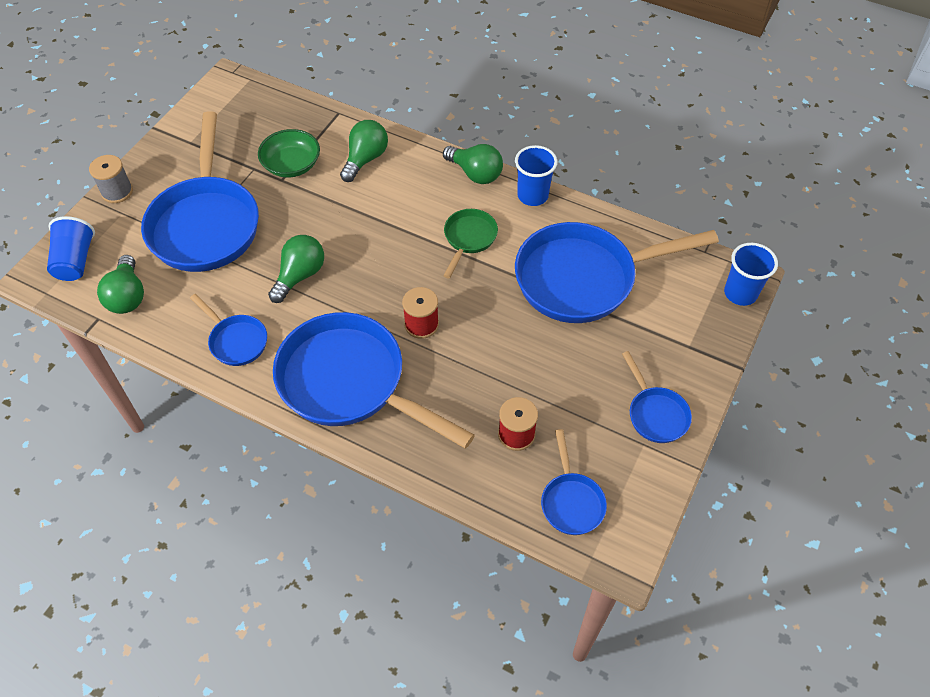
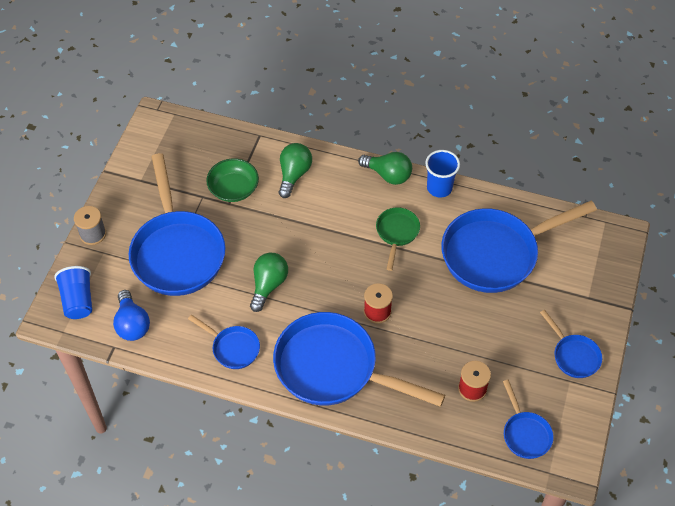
camera: 10 degrees left, 0 degrees up
(127, 296) = (132, 324): green light bulb -> blue light bulb
(740, 293) = (619, 248): blue cup -> none

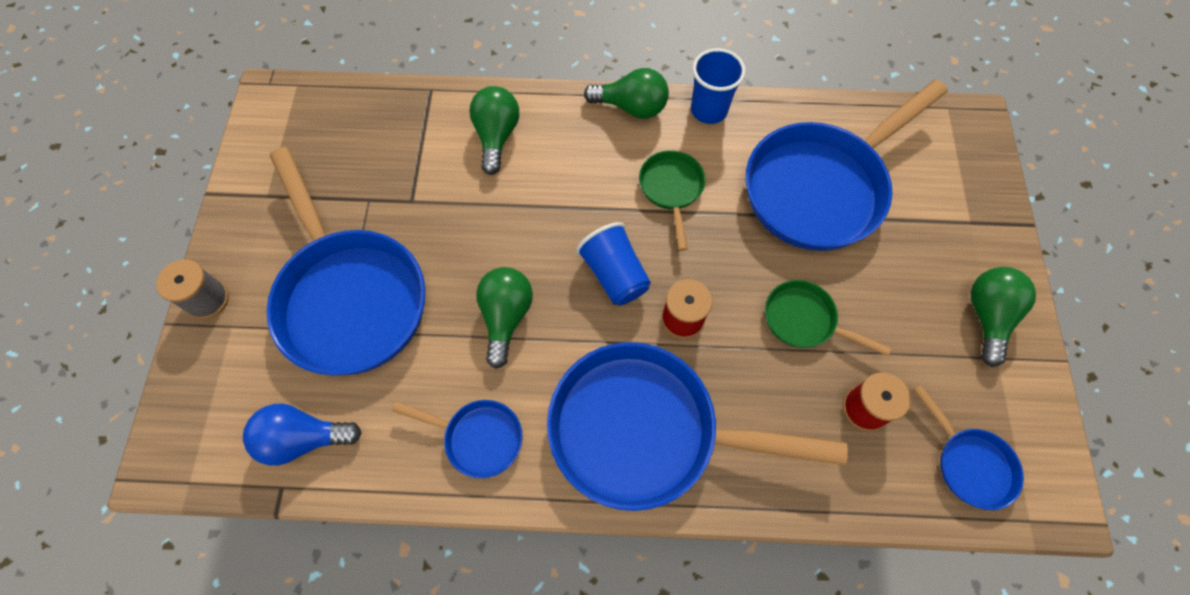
camera: 15 degrees left, 10 degrees up
(78, 300) = (204, 419): blue cup -> blue cup (614, 275)
(132, 324) = (303, 439): blue light bulb -> blue light bulb turned 120 degrees clockwise
(233, 189) = (413, 177): green bowl -> none
(454, 330) = (804, 320): none -> green pan
(573, 355) = (987, 316): blue pan -> green light bulb

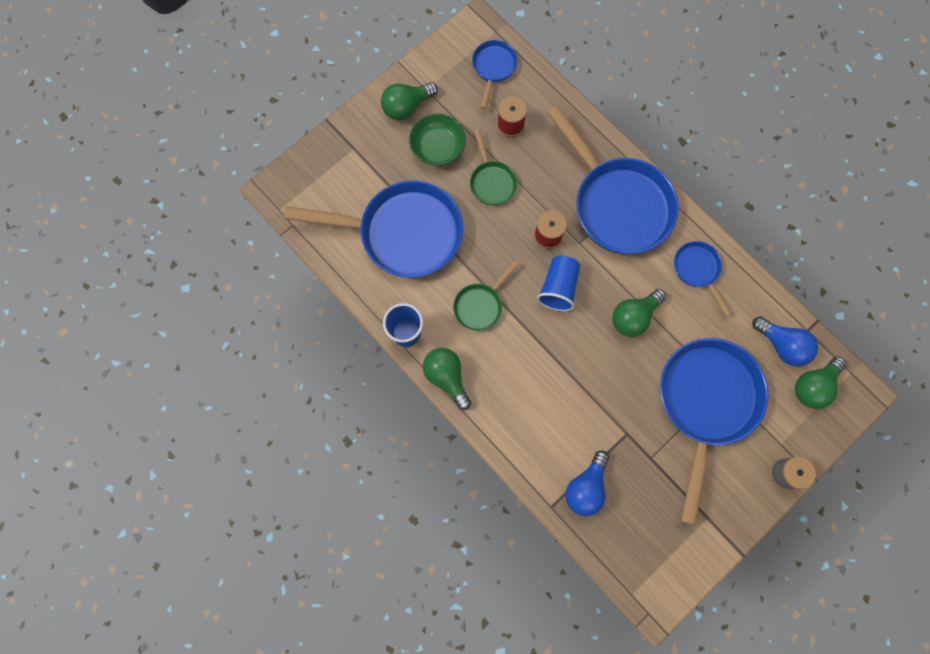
camera: 135 degrees left, 10 degrees up
(412, 127) = (586, 487): none -> blue light bulb
(496, 136) = (542, 432): green light bulb -> green light bulb (813, 386)
(901, 304) = (438, 147): none -> green bowl

